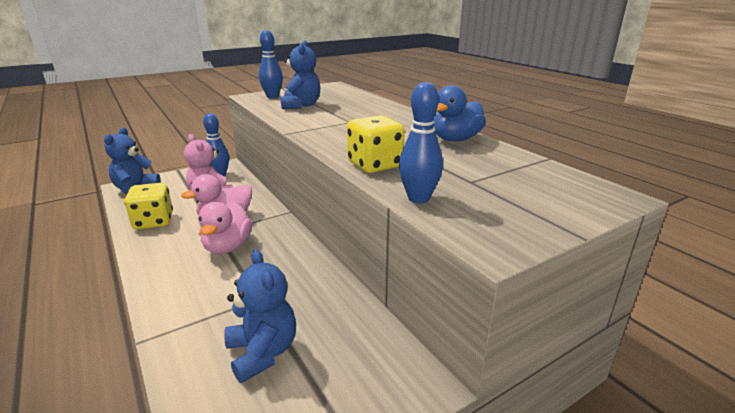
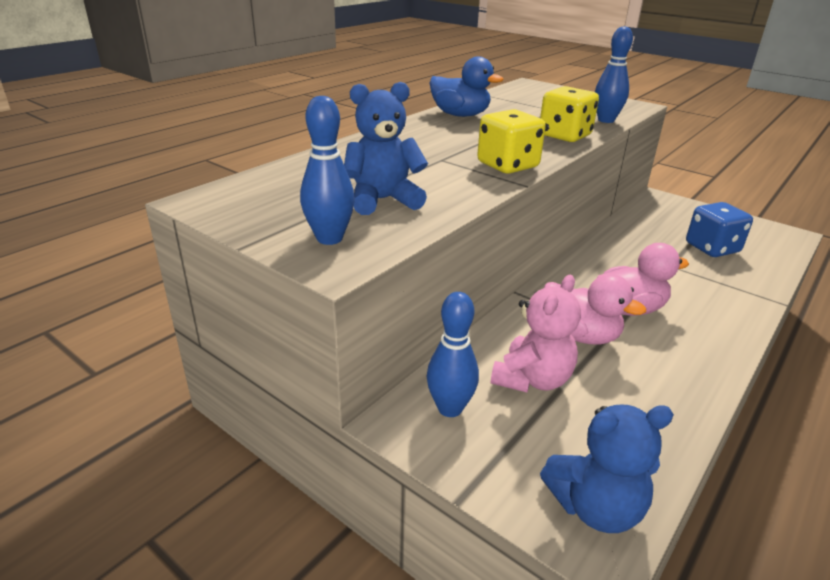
camera: 110 degrees left, 5 degrees up
(153, 221) = (653, 403): yellow dice -> yellow dice (507, 165)
(262, 352) = (712, 248): blue teddy bear -> blue dice

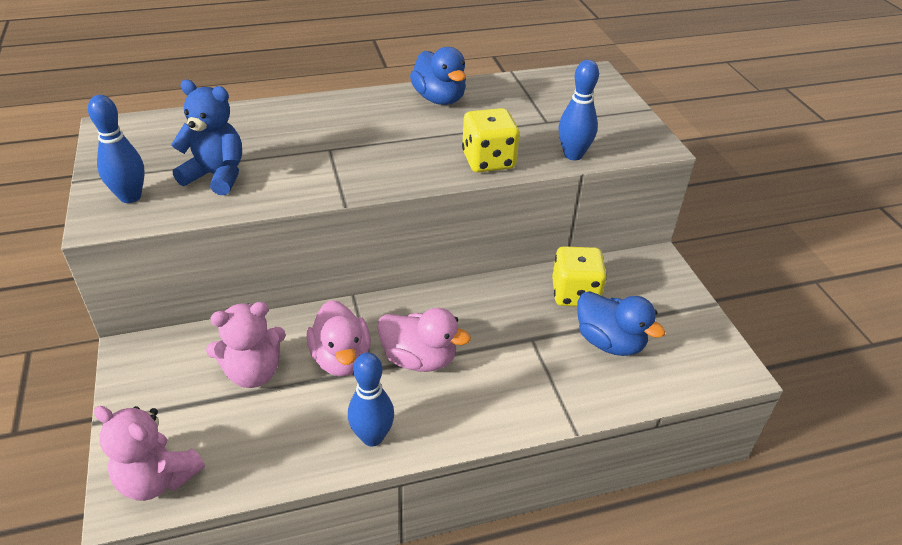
camera: 35 degrees right, 10 degrees up
(450, 408) = (173, 361): blue bowling pin -> blue bowling pin (372, 437)
(507, 165) = (369, 177): yellow dice -> yellow dice (575, 294)
(595, 507) = (157, 479): blue teddy bear -> pink teddy bear
(712, 248) = (609, 342): blue dice -> blue duck

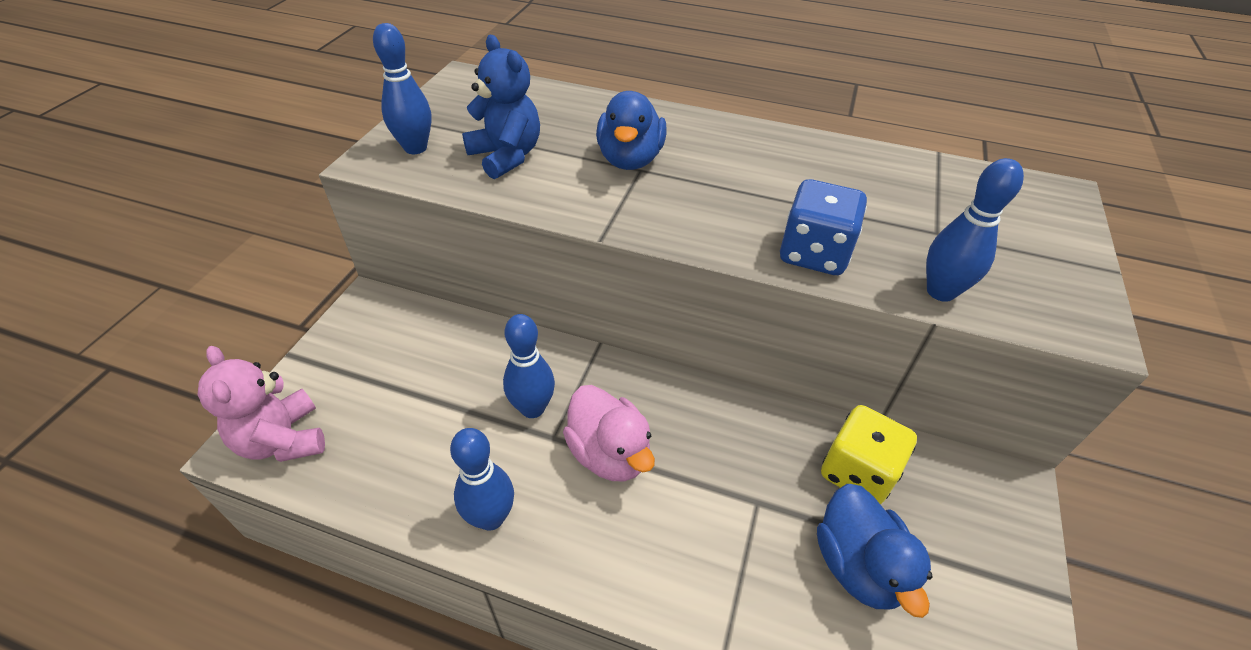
camera: 35 degrees right, 5 degrees up
(253, 372) = (444, 377): pink teddy bear -> none
(341, 359) = (532, 408): pink duck -> blue bowling pin
(439, 99) = (815, 156): blue duck -> blue duck (630, 159)
(488, 161) = (814, 253): yellow dice -> blue dice

